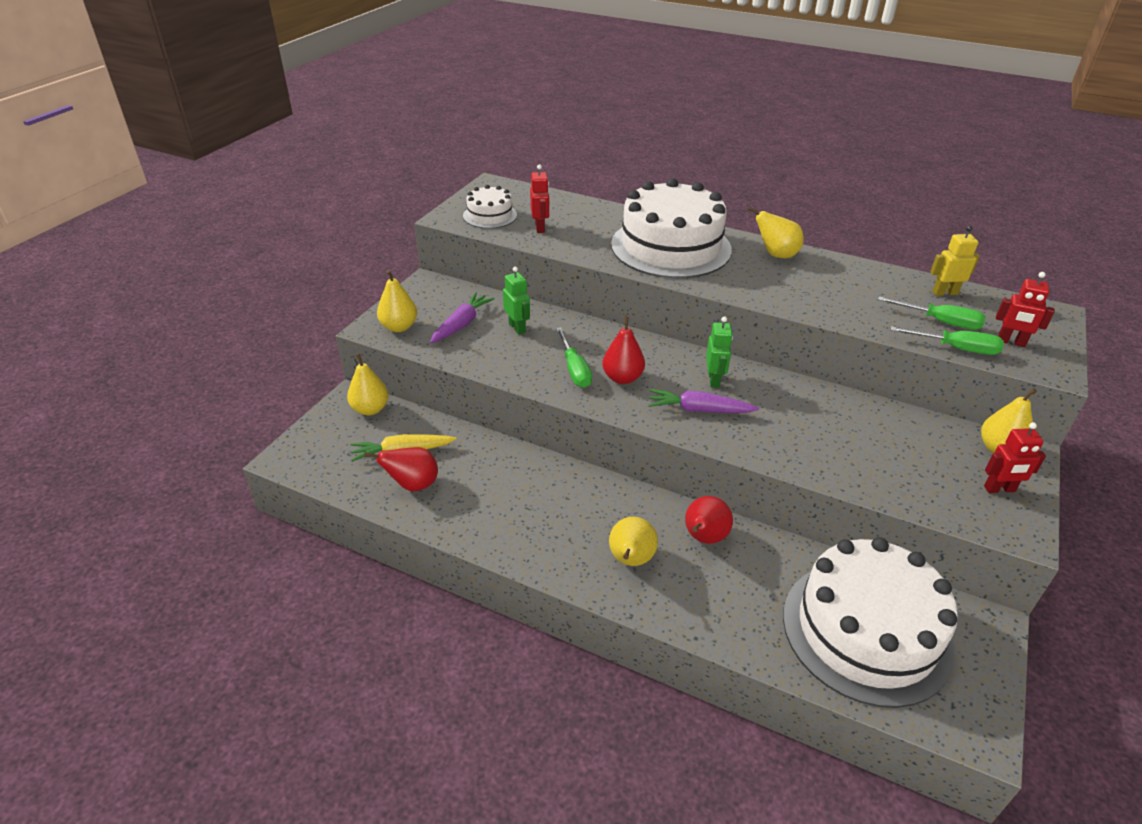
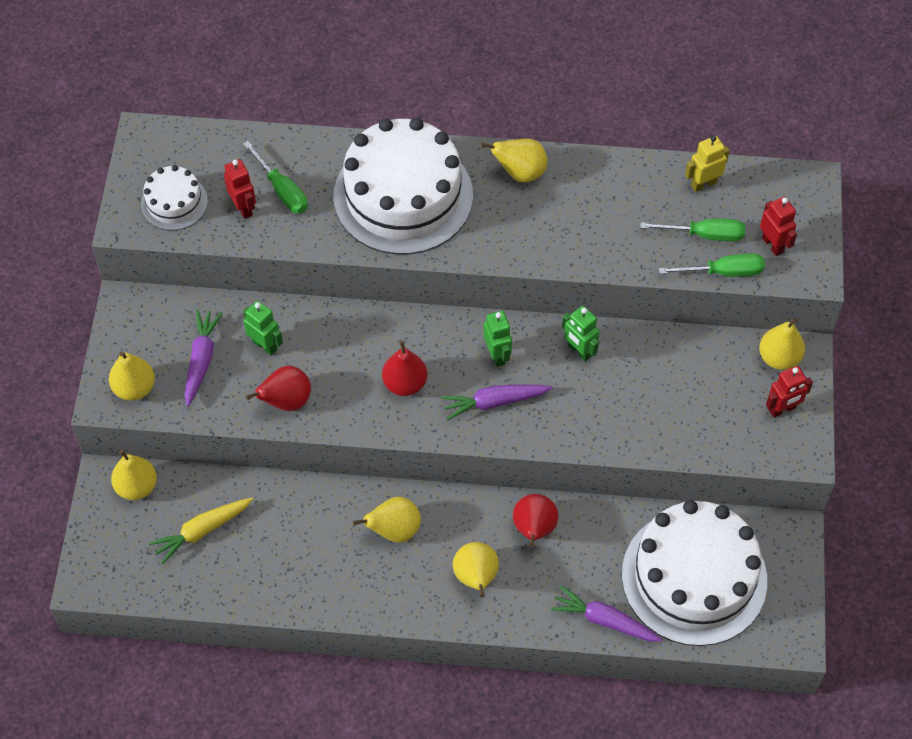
camera: 20 degrees left, 20 degrees up
(413, 485) = (235, 567): red pear -> red pear (286, 401)
(569, 499) = (394, 530): none -> yellow pear
(574, 369) = (352, 388): green screwdriver -> green screwdriver (282, 190)
(753, 640) = (604, 620): none -> purple carrot
(792, 396) = (579, 351): none -> green robot
(1011, 342) = (773, 245): red robot -> red robot turned 120 degrees counterclockwise

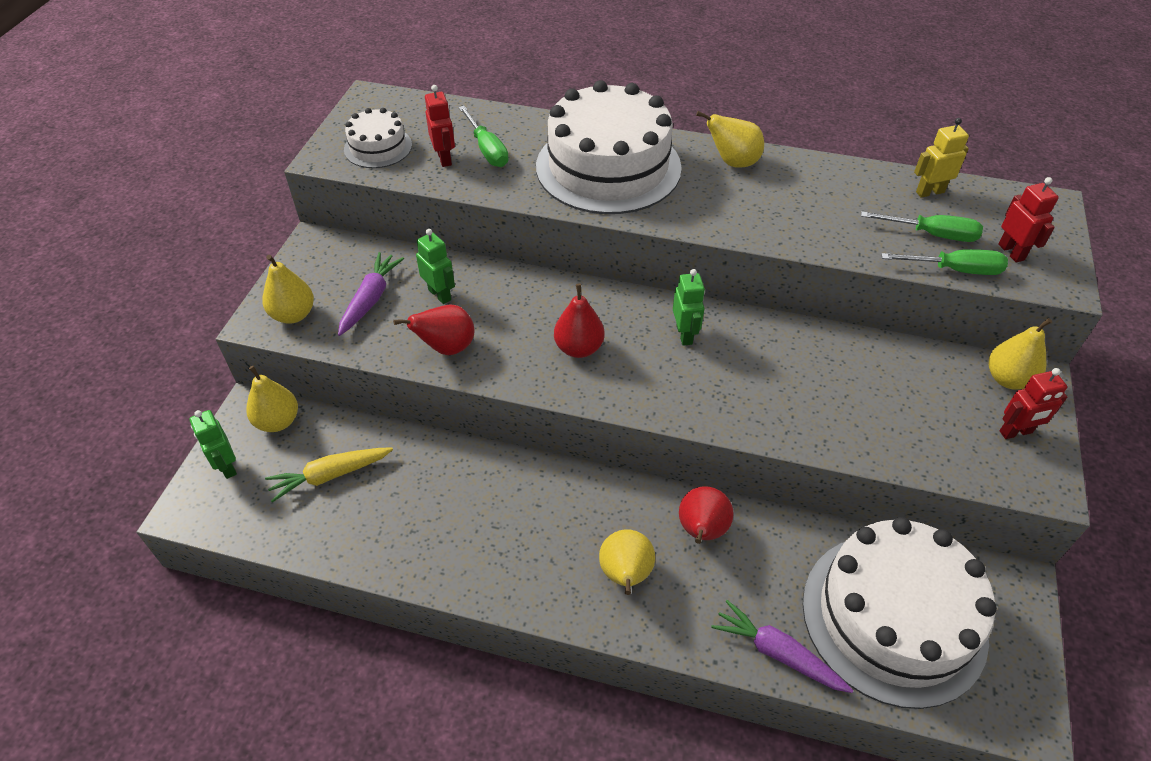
camera: 10 degrees right, 10 degrees down
(394, 530) = (541, 507): yellow pear -> none
(494, 402) = (675, 379): purple carrot -> none
(579, 351) = (776, 343): green robot -> green robot (227, 466)

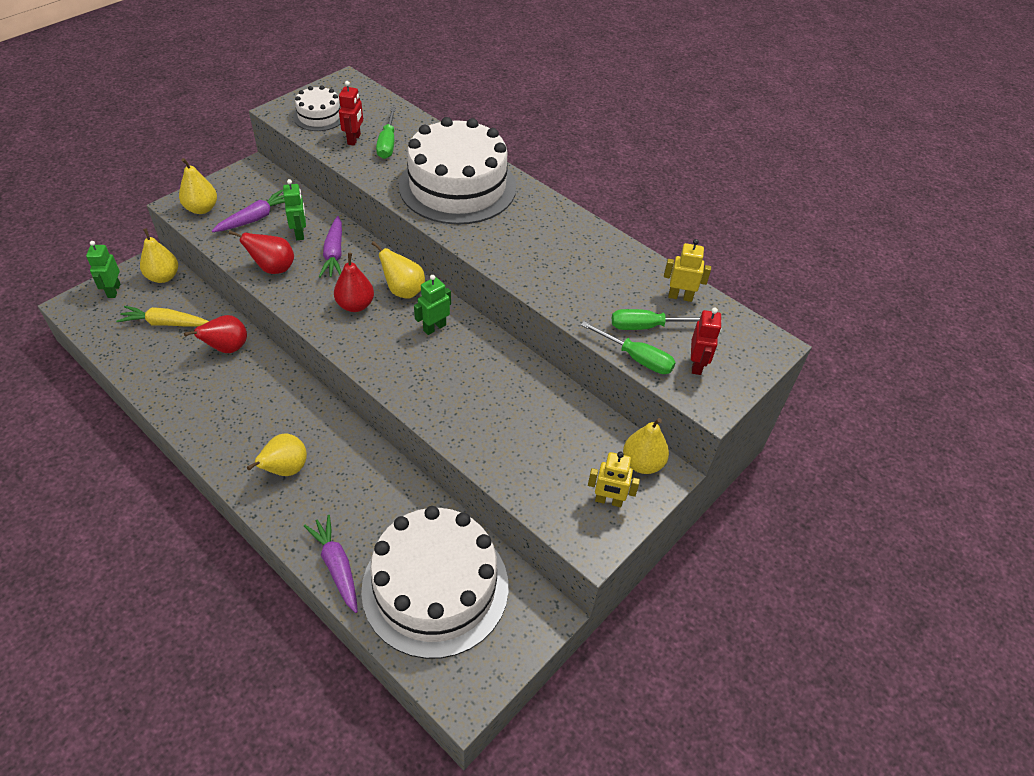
camera: 25 degrees right, 0 degrees up
(501, 301) = (334, 254): none -> purple carrot
(684, 335) = (434, 327): green robot -> green robot turned 150 degrees counterclockwise
(701, 531) = (359, 467): red pear -> red pear (227, 348)
(732, 162) = (550, 217): yellow pear -> yellow pear (403, 291)
(932, 234) = (647, 327): green screwdriver -> green screwdriver turned 135 degrees clockwise
(1016, 432) = (608, 501): red robot -> yellow robot

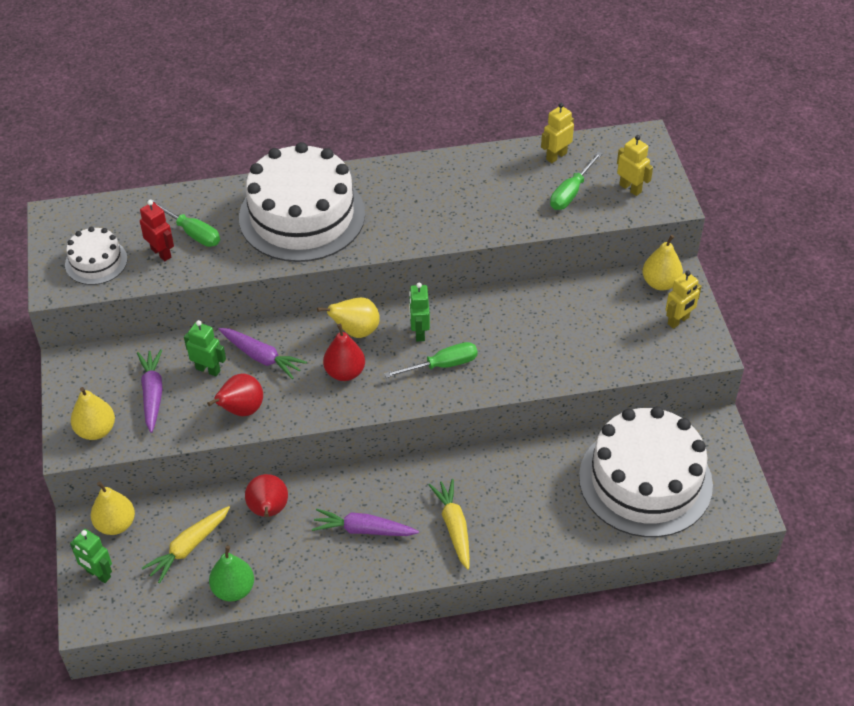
camera: 50 degrees left, 0 degrees up
(140, 367) = (233, 589): none -> green pear
(285, 469) = (454, 527): yellow pear -> yellow carrot
(336, 566) = (580, 534): purple carrot -> purple carrot (363, 530)
(636, 358) = (597, 216): green screwdriver -> green screwdriver (442, 365)
(697, 365) = (630, 188): red robot -> yellow robot

